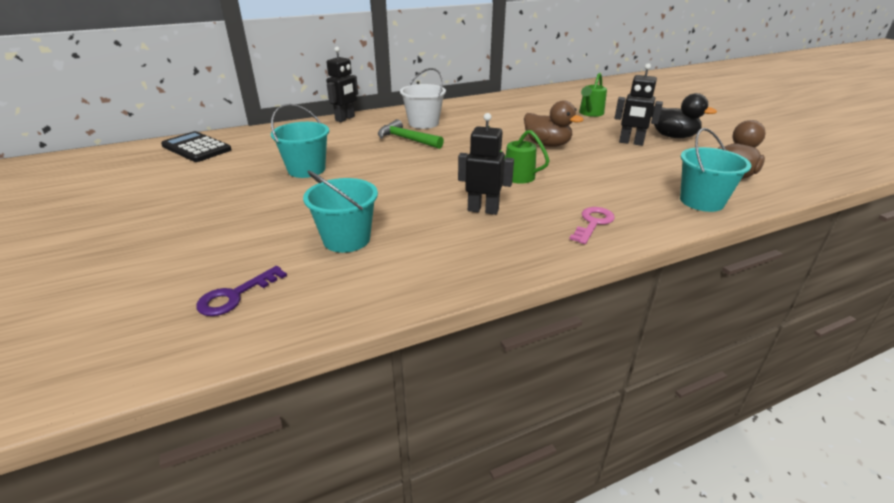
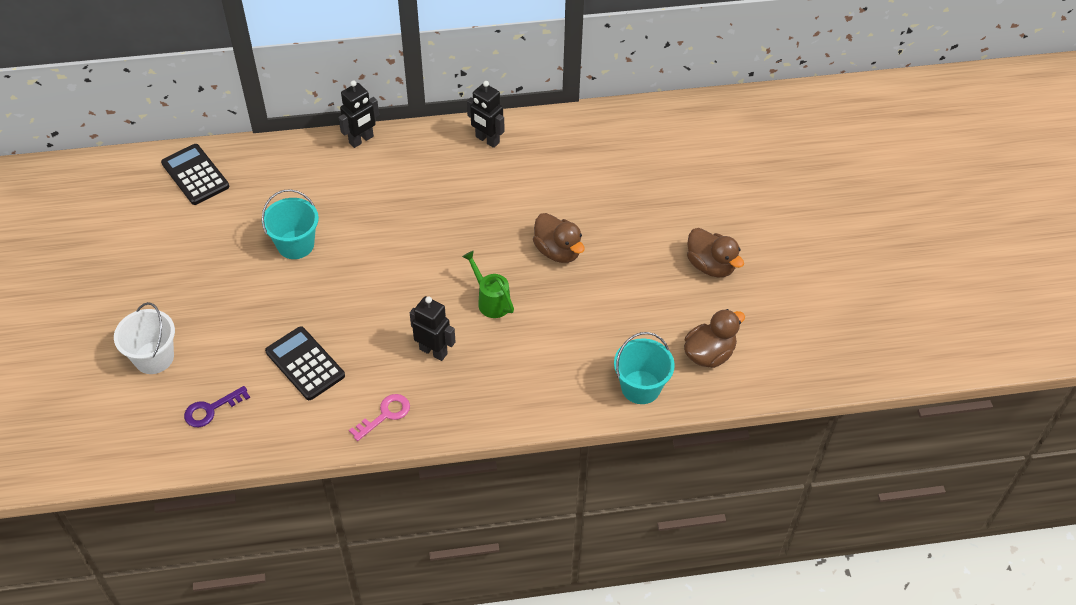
camera: 15 degrees right, 20 degrees up
(346, 239) = (305, 364): turquoise bucket -> black calculator
(407, 139) = (413, 205): green hammer -> none
(423, 123) = (445, 171): white bucket -> white bucket (154, 357)
(590, 113) = (653, 190): green watering can -> none
(593, 223) = (518, 393): pink key -> pink key (385, 415)
(631, 143) = (652, 268): black robot -> black robot (487, 140)
(673, 136) = (710, 265): black duck -> brown duck

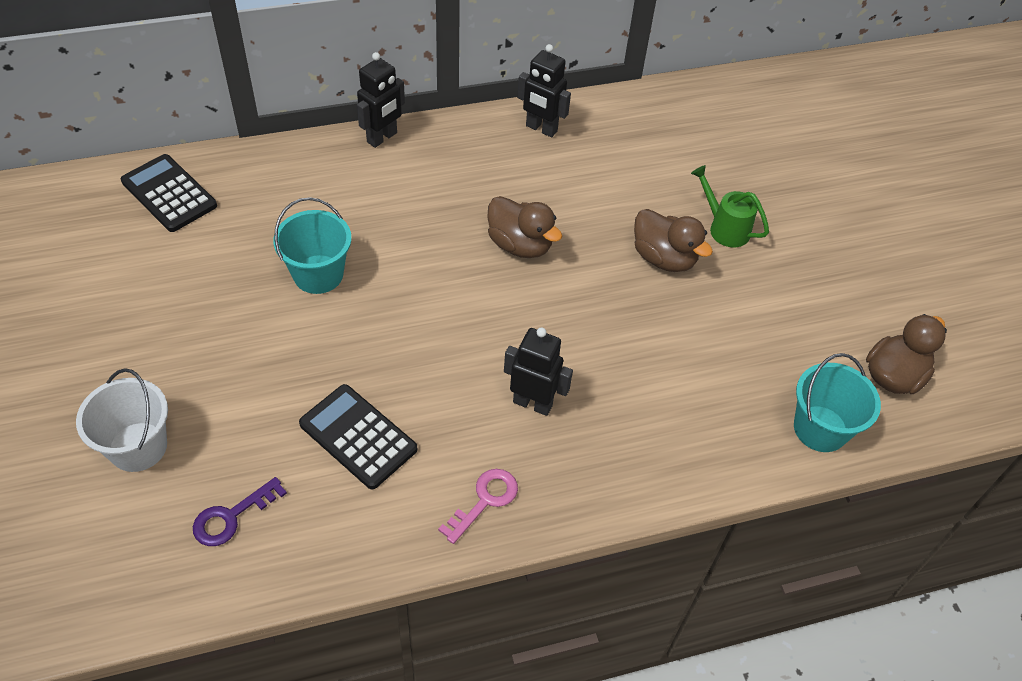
camera: 10 degrees left, 0 degrees up
(491, 300) = (593, 328): green watering can -> green watering can (724, 228)
(710, 265) = (859, 262): brown duck -> brown duck (520, 245)

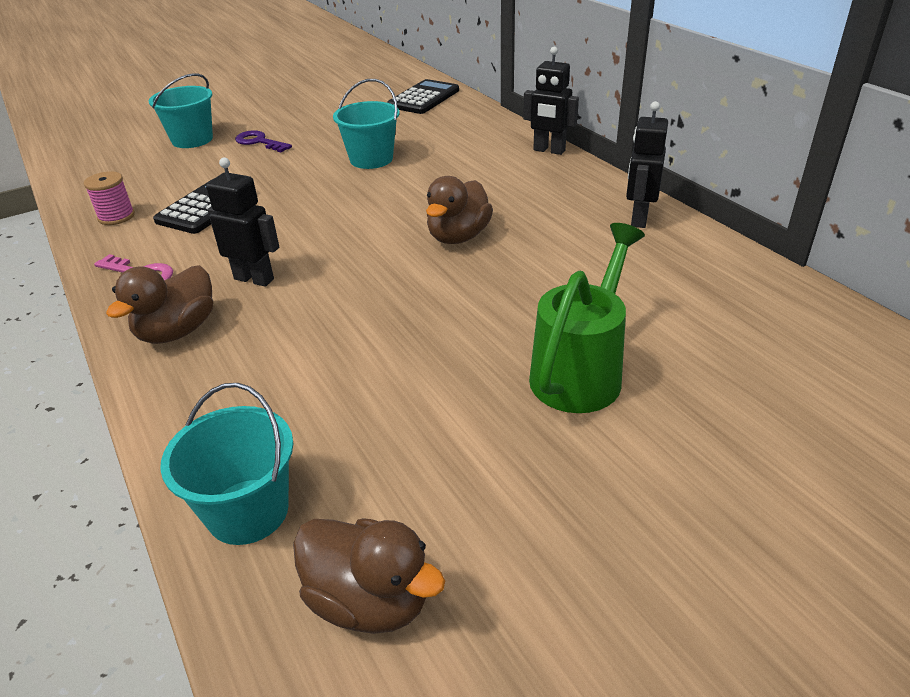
camera: 80 degrees right, 15 degrees down
(138, 447) = (192, 140): white bucket -> turquoise bucket
(232, 517) = (132, 179): purple key -> purple key (259, 142)
(336, 530) = (116, 216): none -> pink spool
(533, 403) = (254, 279): black robot -> black robot turned 75 degrees counterclockwise
(664, 258) = (494, 329): brown duck -> brown duck (177, 331)
(724, 228) = (581, 371): green watering can -> green watering can, size x1.56

